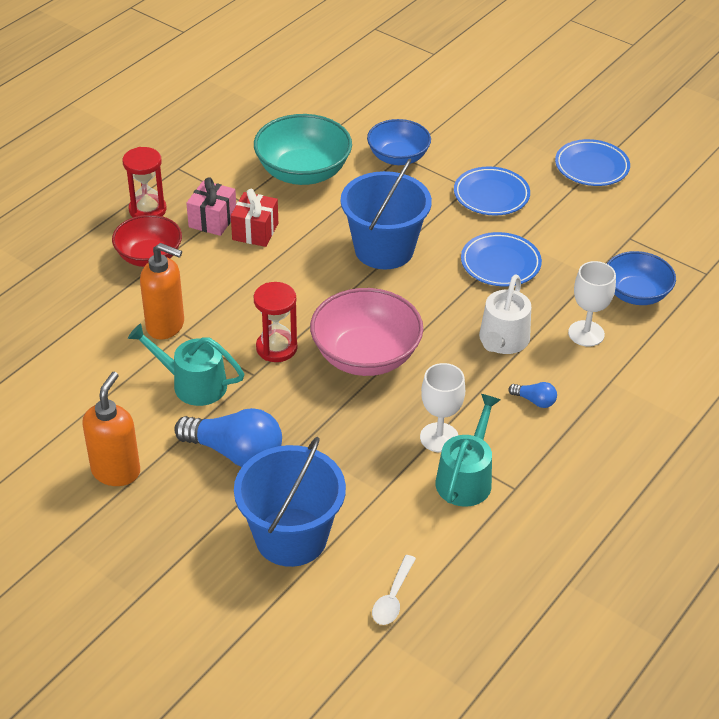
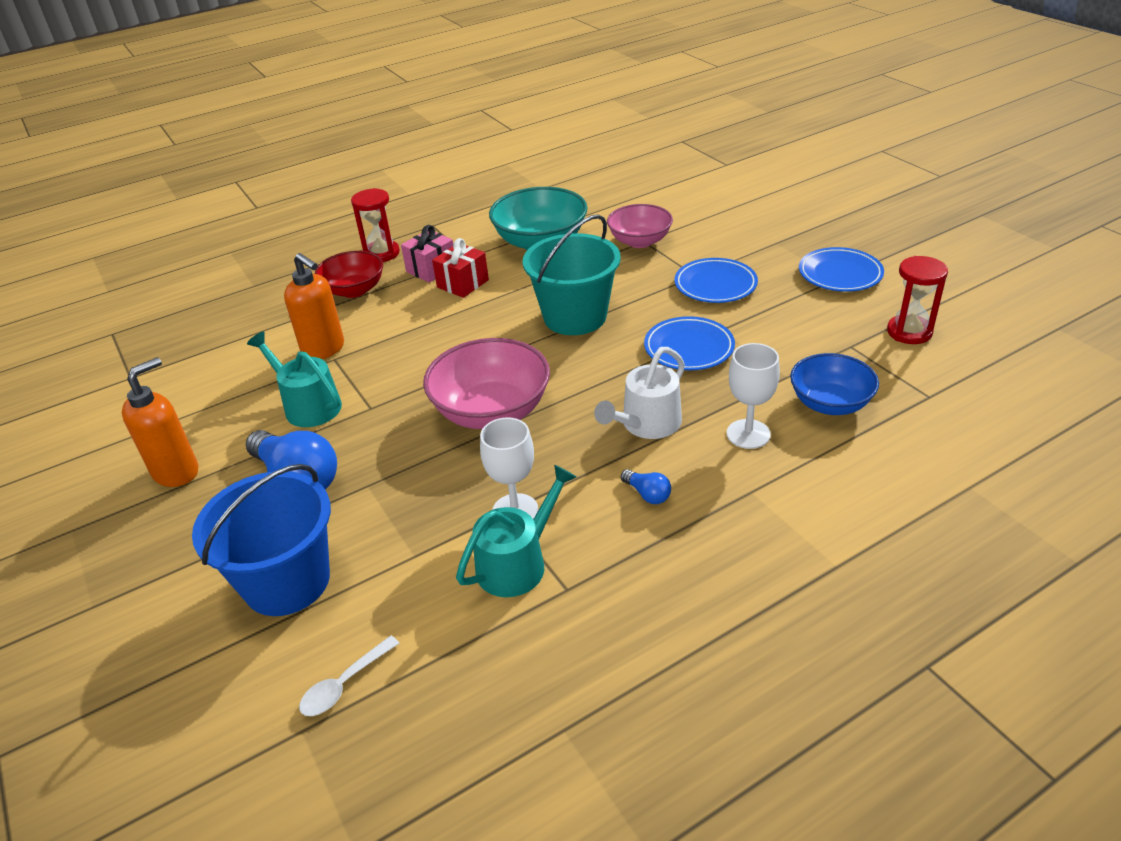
camera: 25 degrees right, 5 degrees down
(276, 348) = (409, 387): red hourglass -> red hourglass (909, 332)
(384, 249) = (575, 317): blue bucket -> turquoise bucket
(398, 157) = (639, 241): blue bowl -> pink bowl

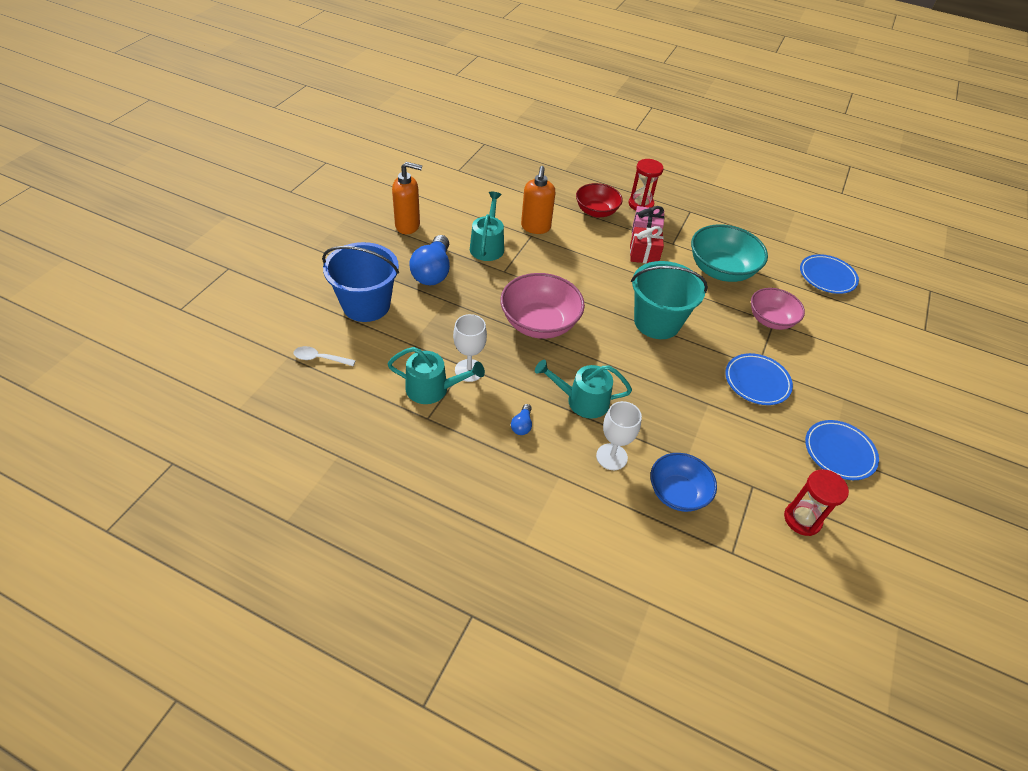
camera: 50 degrees right, 10 degrees up
(647, 424) = (582, 401): white watering can -> turquoise watering can
(689, 348) = (673, 393): blue plate -> blue plate (827, 277)

